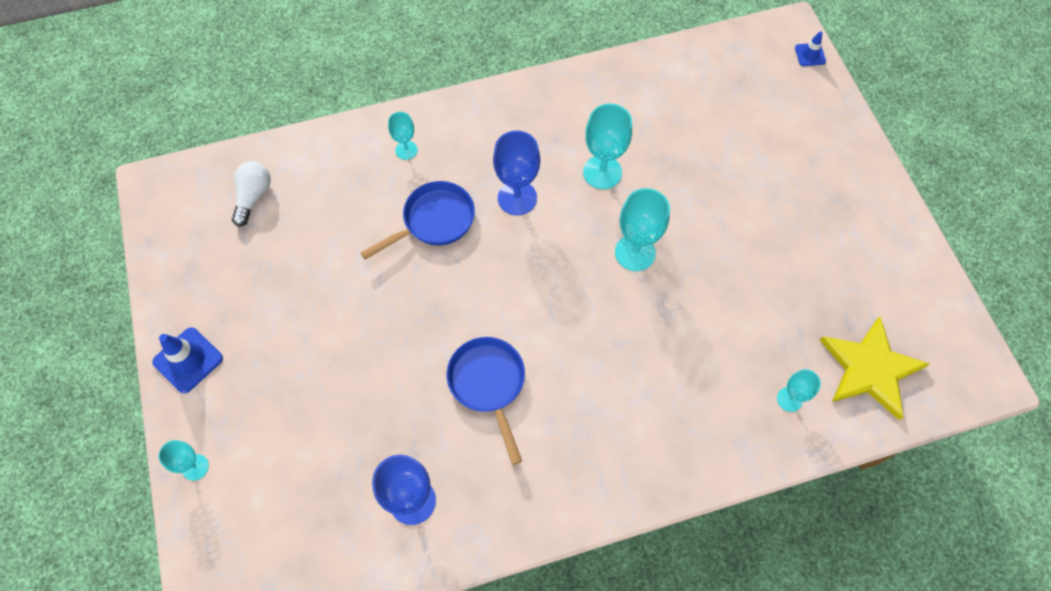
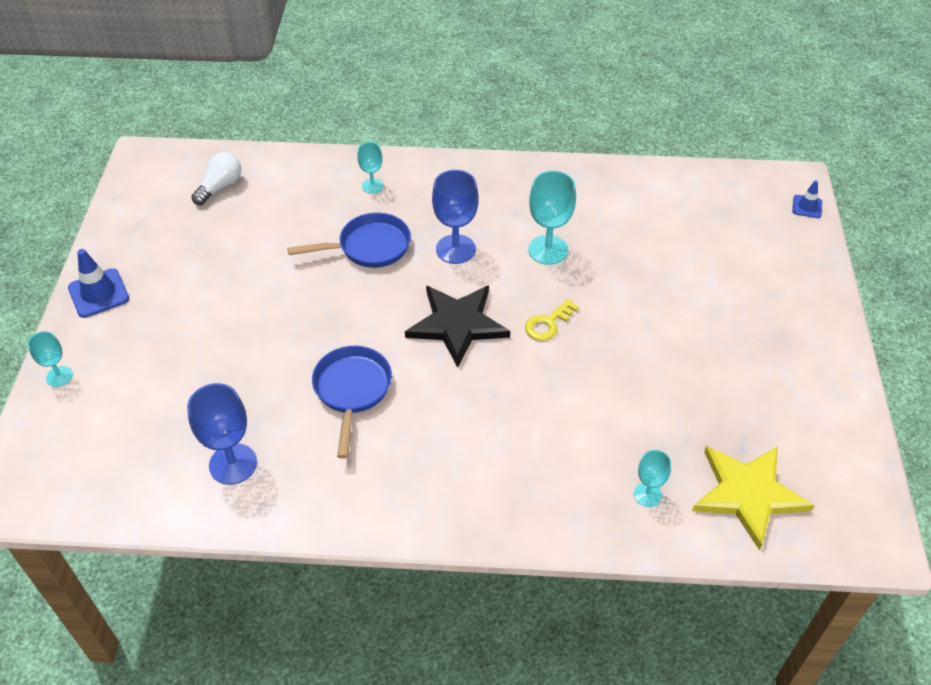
camera: 20 degrees right, 15 degrees down
(554, 280) = (457, 324): none -> black star
(635, 252) = (548, 324): turquoise goblet -> yellow key

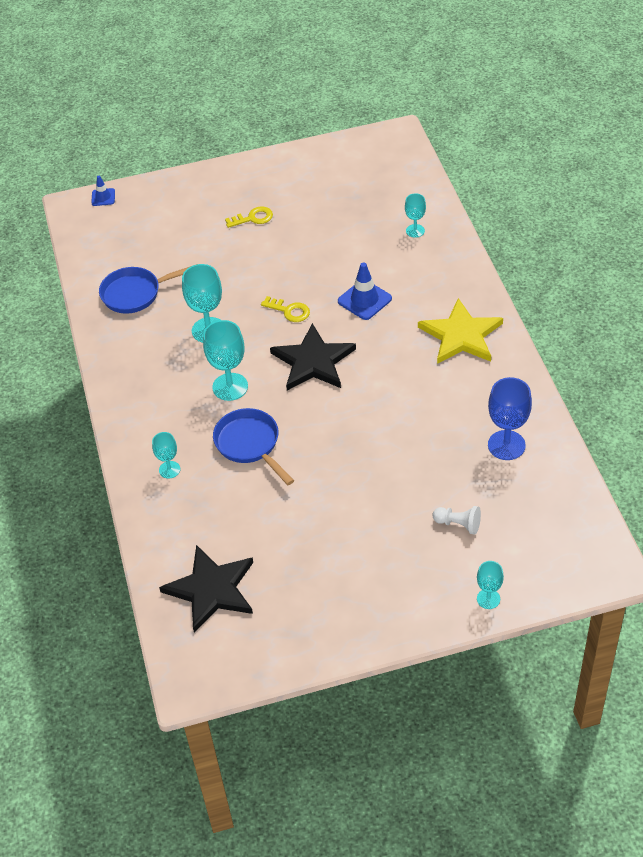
camera: 105 degrees left, 0 degrees up
(98, 293) = (387, 620): blue traffic cone -> blue traffic cone (364, 300)
(161, 382) = (458, 524): none -> white pawn
(220, 187) = (211, 589): white light bulb -> black star
(352, 391) = (407, 401): blue pan -> blue pan (136, 293)
(455, 249) = (230, 387): blue goblet -> turquoise goblet
(728, 329) = (253, 218): none -> yellow key
(748, 494) = (391, 189): yellow star -> yellow star (461, 335)

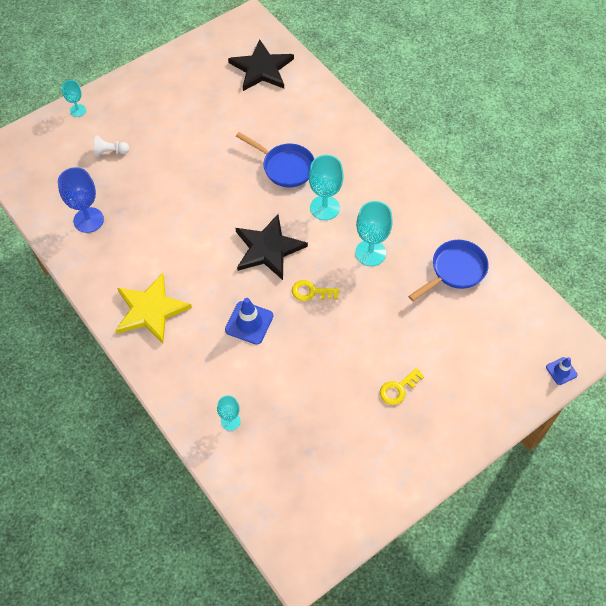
camera: 155 degrees right, 10 degrees up
(169, 469) = (334, 133): turquoise goblet -> none

